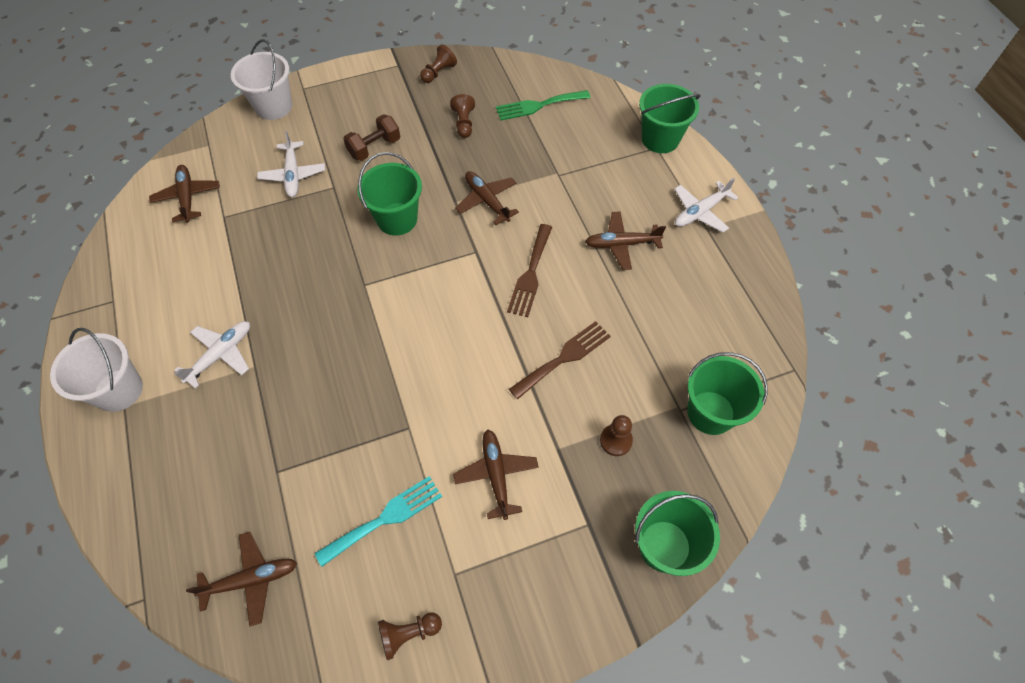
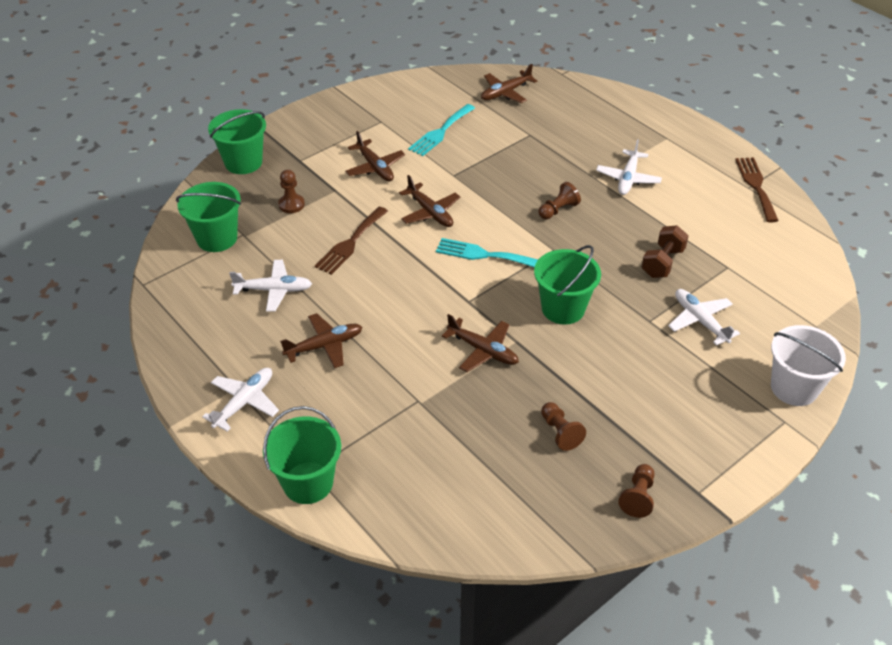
camera: 160 degrees right, 15 degrees down
(119, 390) = (680, 144): white bucket -> none
(187, 197) = (778, 273): brown plane -> brown plane (430, 212)
(374, 148) = (640, 373): brown dumbbell -> brown dumbbell (662, 263)
(408, 634) = (396, 95): brown pawn -> brown pawn (558, 210)
(434, 299) = (484, 254): none -> turquoise fork
(530, 274) = (406, 296): brown fork -> brown fork (756, 186)
(538, 105) = (481, 485): green fork -> none
(657, 320) = (273, 290): none -> white plane

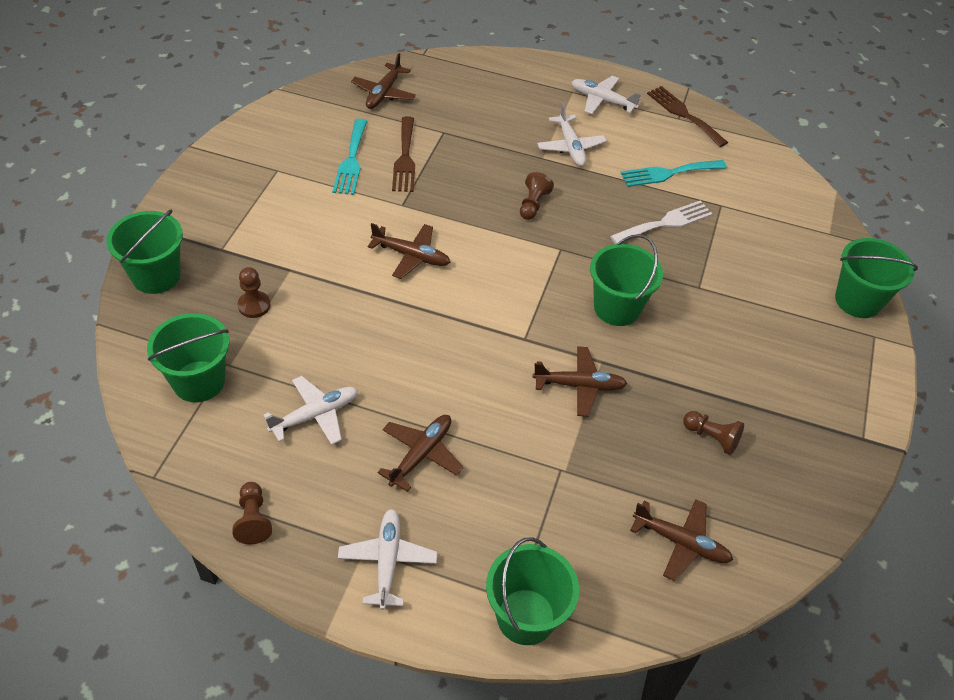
camera: 35 degrees left, 5 degrees up
(350, 243) = (355, 324): brown fork -> brown fork (405, 158)
(375, 167) = (313, 226): brown plane -> brown plane (681, 542)
(484, 254) = (500, 281): turquoise fork -> turquoise fork (668, 173)
(638, 497) = (822, 468): brown pawn -> brown pawn (253, 519)
(662, 263) = (665, 223): brown dumbbell -> white fork
(700, 321) = (740, 269): white plane -> white plane (602, 100)
(794, 388) = (857, 300): white bucket -> green bucket

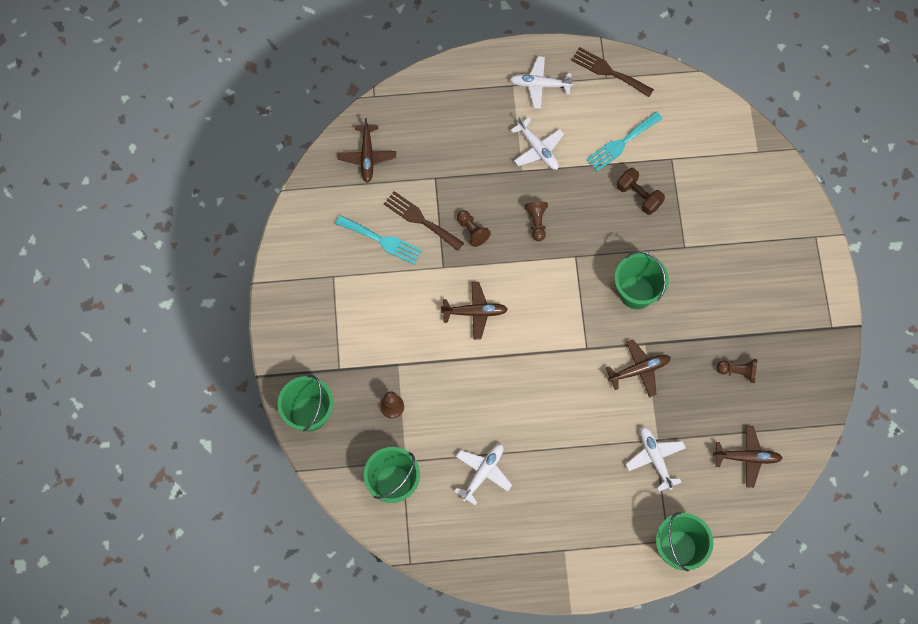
camera: 20 degrees left, 20 degrees up
(253, 519) = (488, 562): brown pawn -> brown pawn (472, 231)
(351, 160) = (382, 241): turquoise fork -> turquoise fork turned 45 degrees counterclockwise
(387, 561) = (582, 552): white plane -> white plane (655, 458)
(405, 158) = (420, 219): brown fork -> brown fork turned 150 degrees clockwise
(421, 454) = (564, 470): brown plane -> none
(665, 223) = (638, 196): white fork -> brown dumbbell
(857, 300) = (795, 209): green bucket -> none

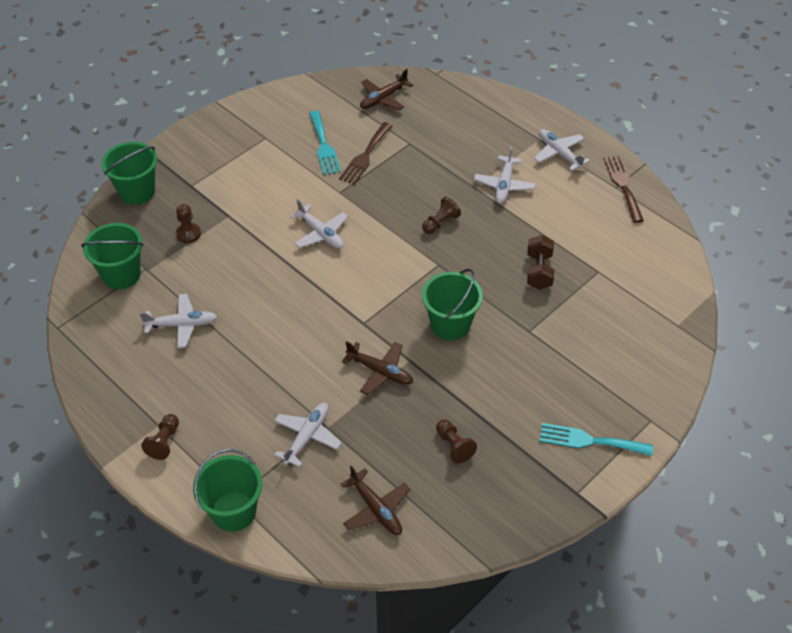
camera: 50 degrees right, 20 degrees down
(420, 219) = (365, 156): brown fork -> brown fork turned 150 degrees counterclockwise
(472, 231) = (389, 190): brown pawn -> brown pawn (164, 442)
(474, 312) = (320, 233): brown plane -> white plane
(621, 143) = (572, 231): turquoise fork -> turquoise fork (589, 440)

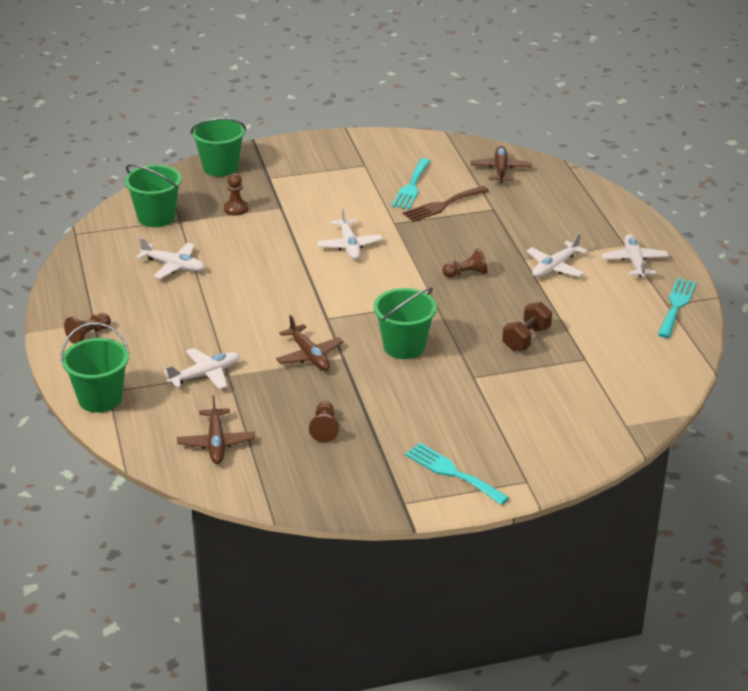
camera: 30 degrees right, 15 degrees down
(383, 98) = (500, 170): brown plane -> brown plane turned 105 degrees clockwise
(623, 185) = (676, 305): brown fork -> turquoise fork

